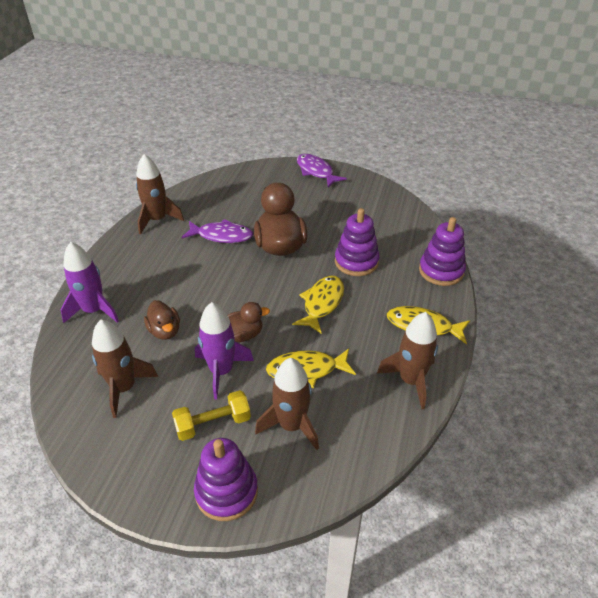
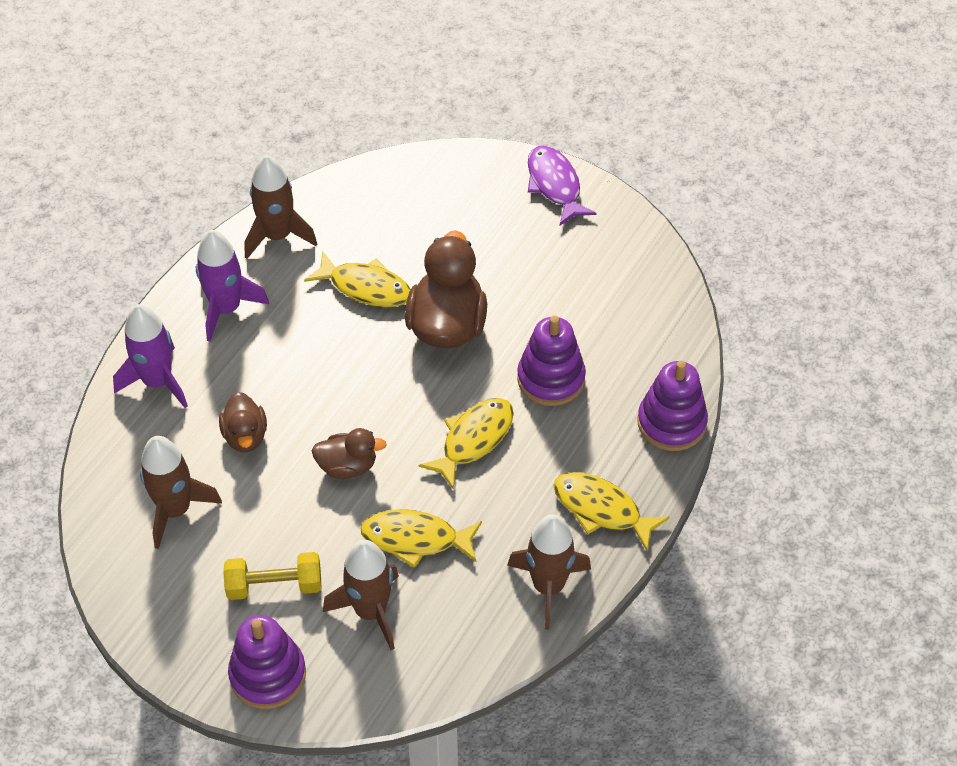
camera: 15 degrees right, 10 degrees up
(221, 371) = (304, 514): purple rocket -> purple rocket (226, 309)
(222, 236) = (366, 287): purple fish -> yellow fish

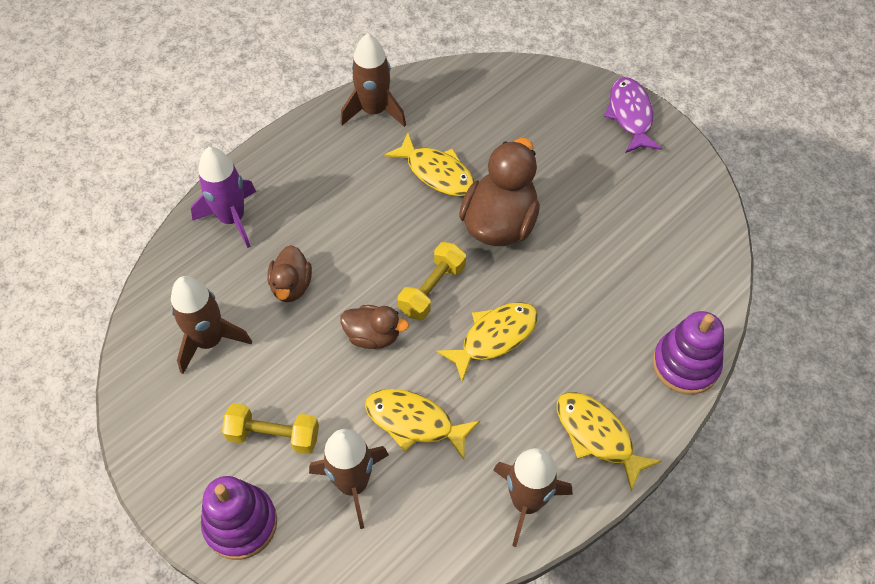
camera: 15 degrees right, 5 degrees up
(226, 309) = (311, 166): purple rocket -> none
(395, 407) = (432, 289): none -> yellow dumbbell
(551, 379) = (581, 295): purple stacking toy -> none

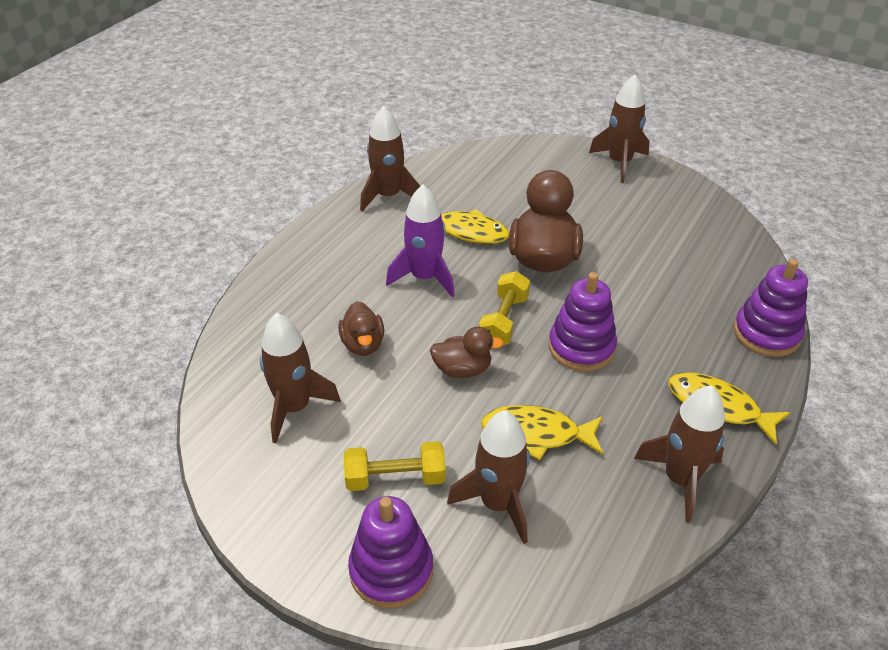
camera: 15 degrees left, 15 degrees down
(232, 218) = (281, 301): purple rocket -> purple rocket (424, 277)
(494, 337) = (581, 347): yellow fish -> purple stacking toy
(630, 115) = (619, 163): purple fish -> brown rocket

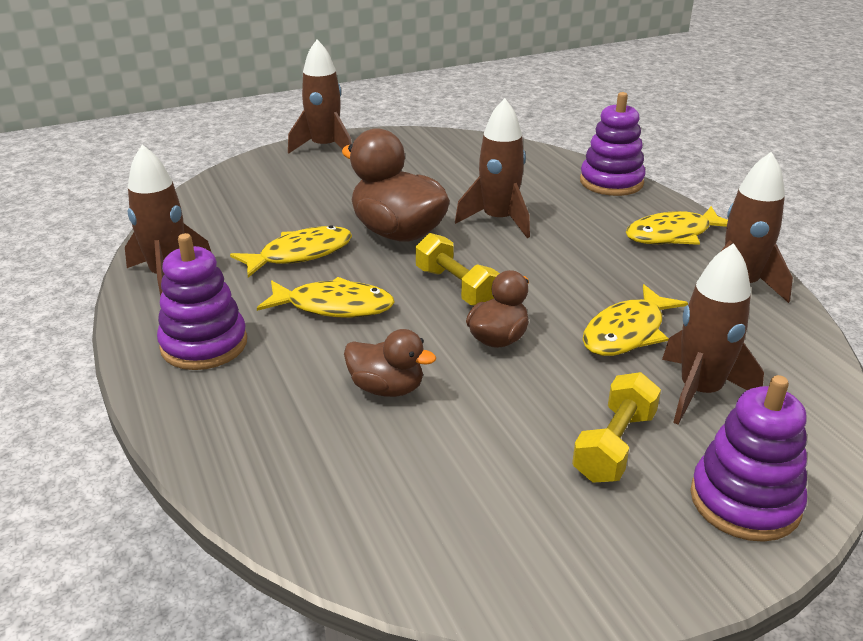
camera: 55 degrees left, 10 degrees down
(294, 408) = (434, 482): brown rocket -> brown rocket (498, 220)
(424, 277) = (334, 306): purple rocket -> yellow fish
(581, 347) = (539, 263): purple stacking toy -> purple stacking toy (204, 344)

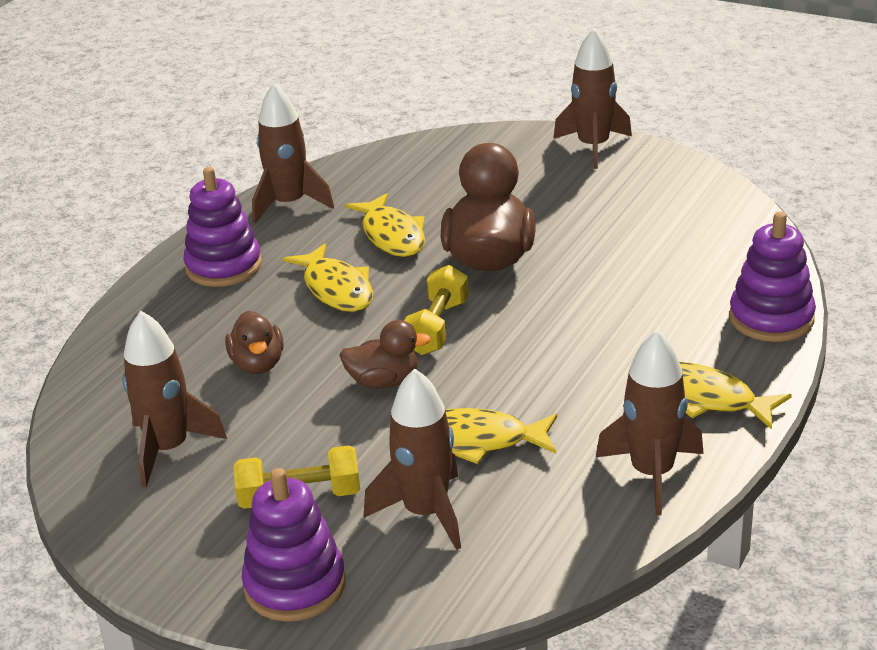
camera: 55 degrees right, 0 degrees up
(300, 254) = (392, 236): yellow fish -> yellow fish turned 45 degrees clockwise
(498, 220) = (587, 294): brown rocket -> brown rocket (168, 449)

